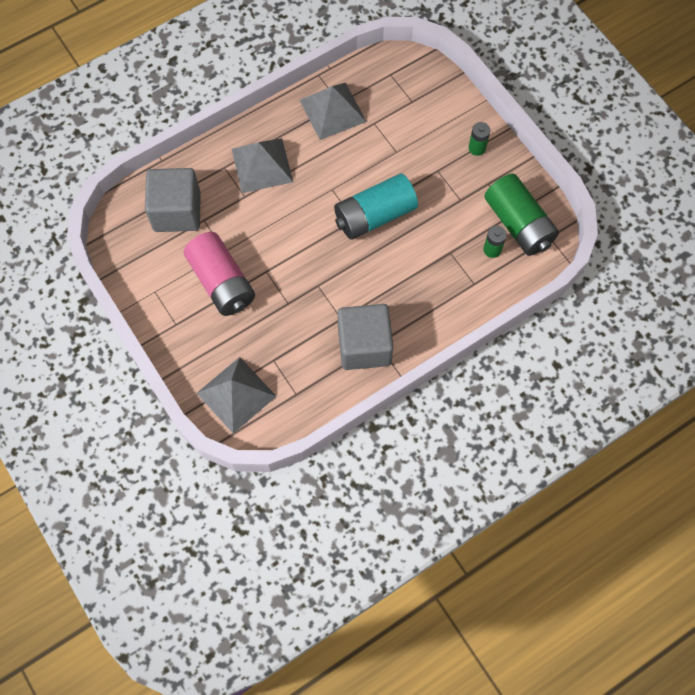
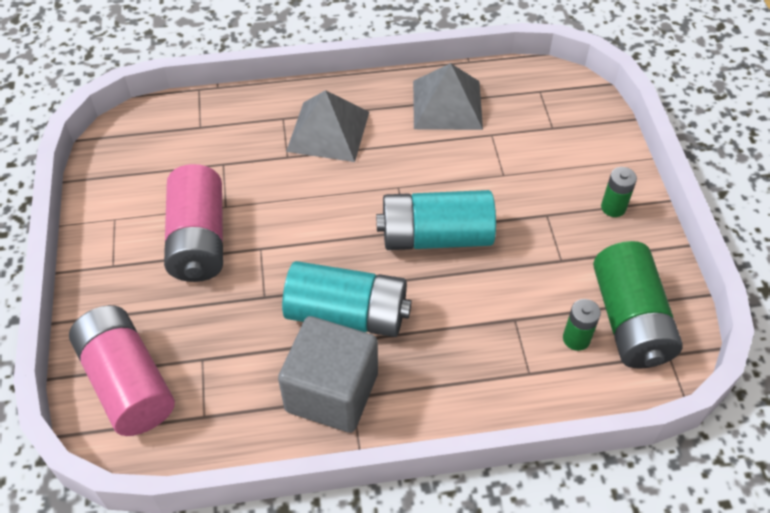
camera: 25 degrees right, 15 degrees down
(177, 211) = (198, 144): grey cube -> none
(236, 394) = (127, 382): grey pyramid -> pink battery
(347, 293) = (347, 314): none -> turquoise battery

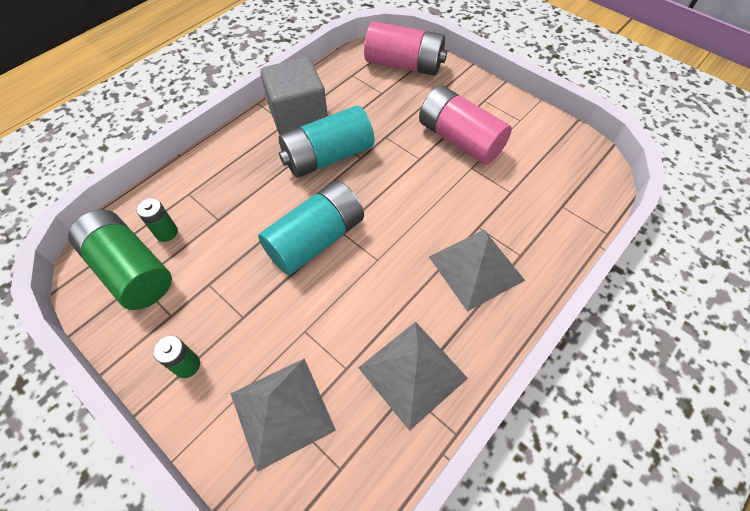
camera: 140 degrees right, 5 degrees up
(557, 138) = (282, 411): none -> grey pyramid

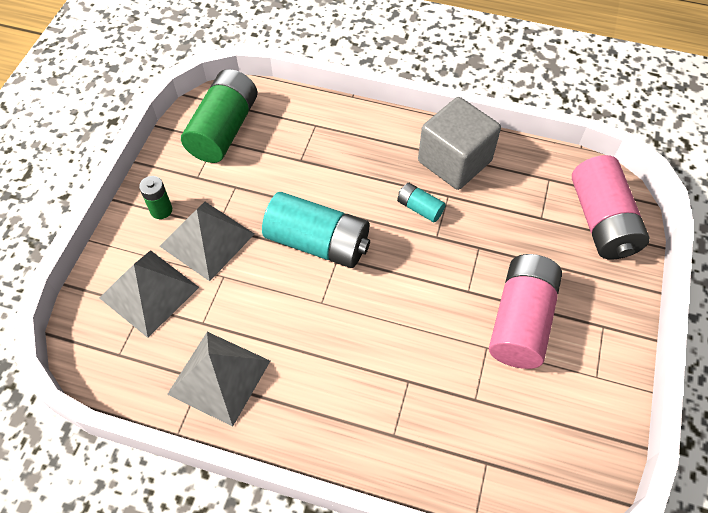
camera: 65 degrees right, 0 degrees up
(166, 232) = (269, 132): green battery -> none
(327, 156) = (420, 208): turquoise battery -> turquoise battery, size x0.47
(476, 268) = (355, 395): grey pyramid -> grey pyramid (207, 240)

